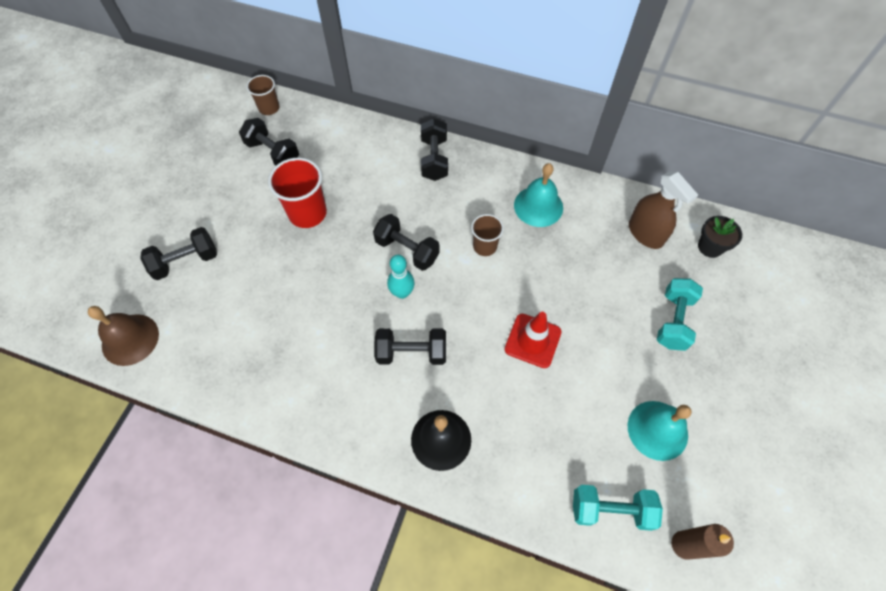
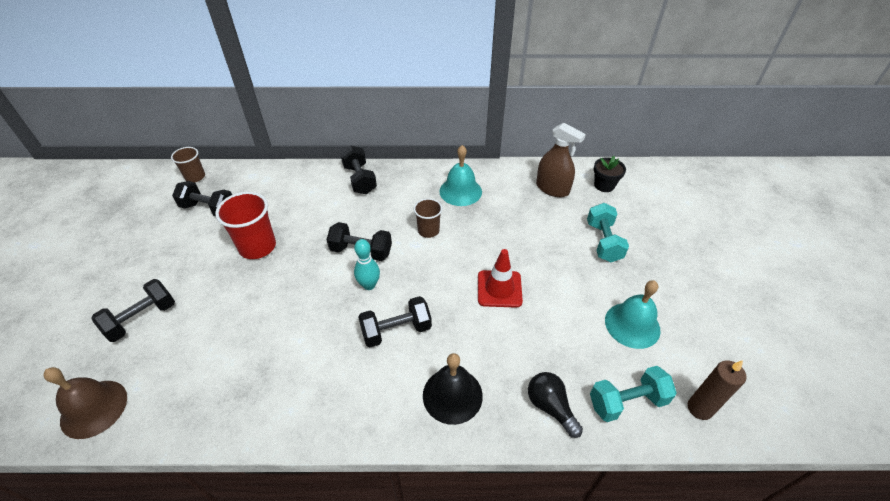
camera: 20 degrees left, 15 degrees down
(531, 486) = (550, 407): none -> black light bulb

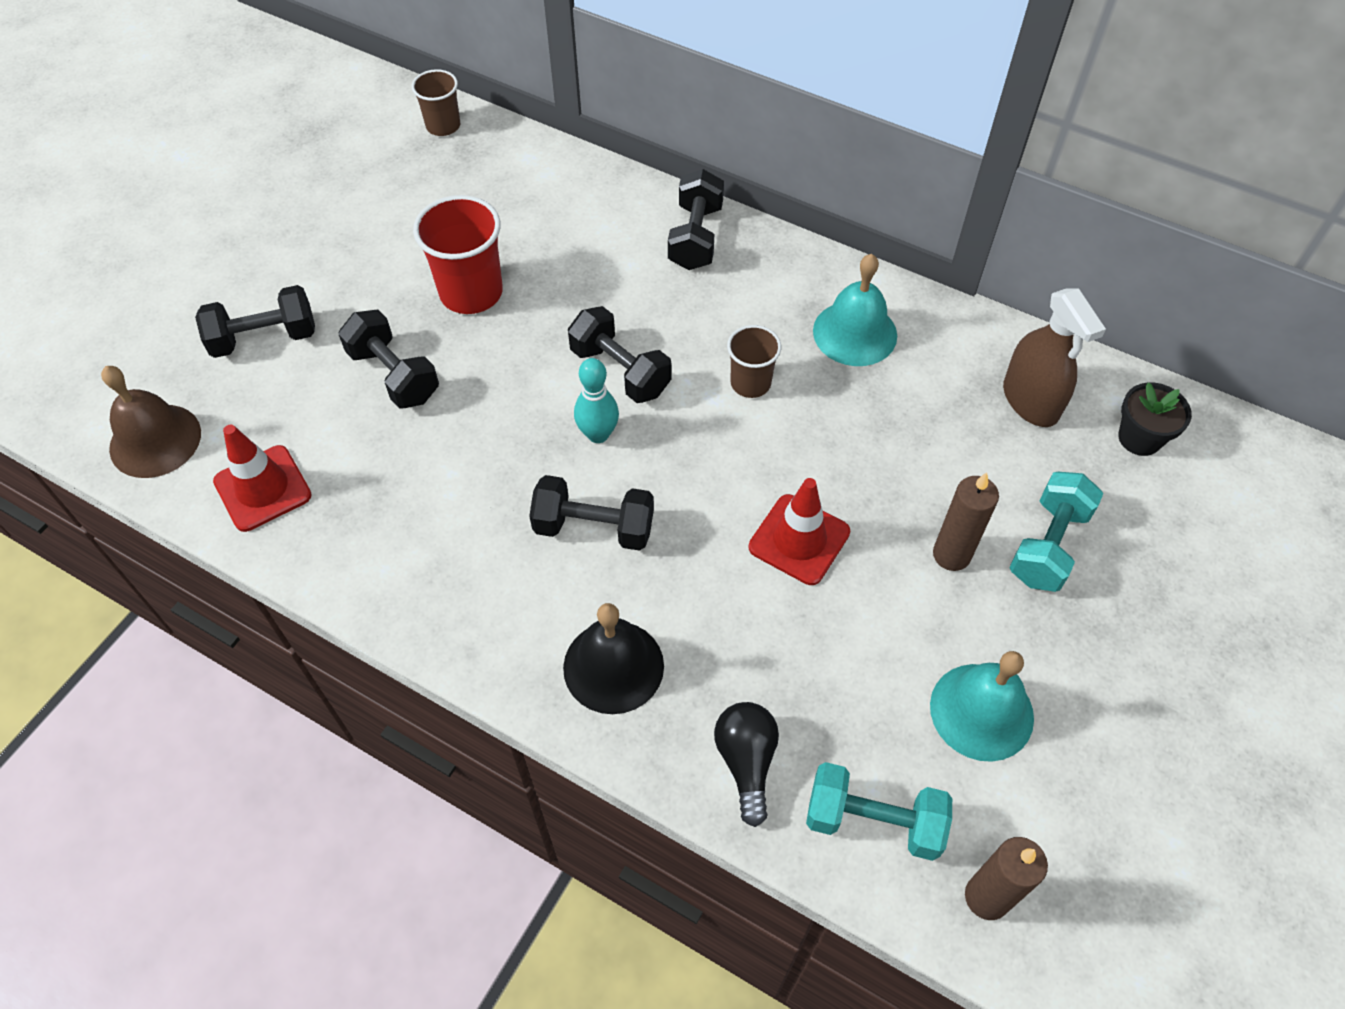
camera: 30 degrees right, 10 degrees up
(185, 402) = (262, 488): none -> red traffic cone
(209, 209) = (435, 194): black dumbbell -> black dumbbell (394, 375)
(569, 264) = (951, 555): none -> brown candle

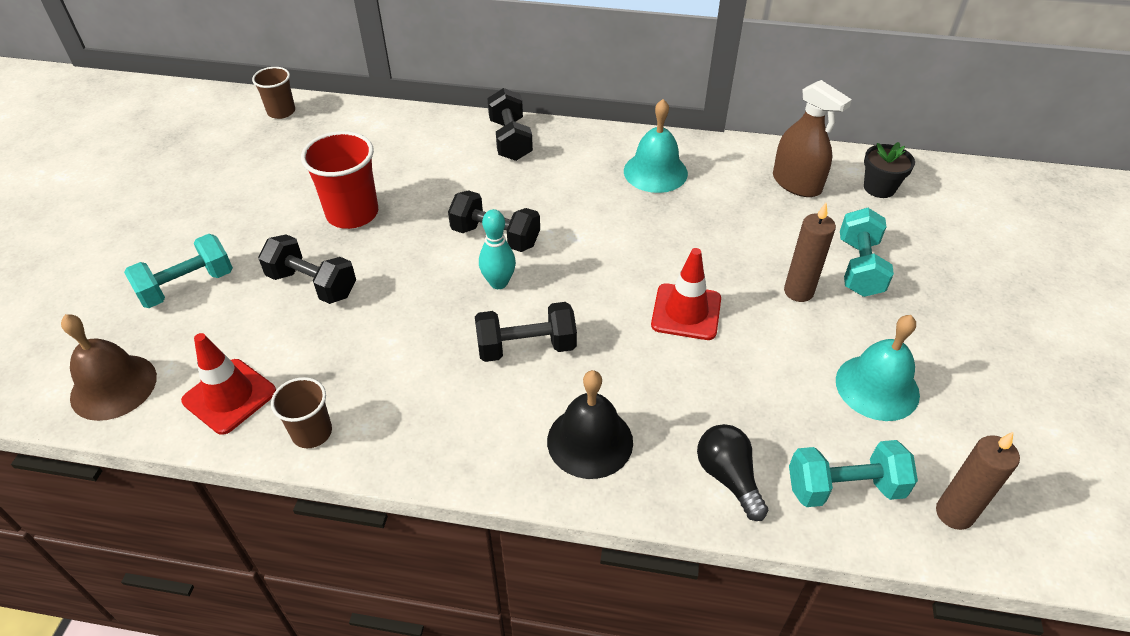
camera: 20 degrees left, 10 degrees down
(264, 338) = (187, 286): black dumbbell -> turquoise dumbbell
(750, 383) = (597, 220): brown cup -> brown cup (312, 432)

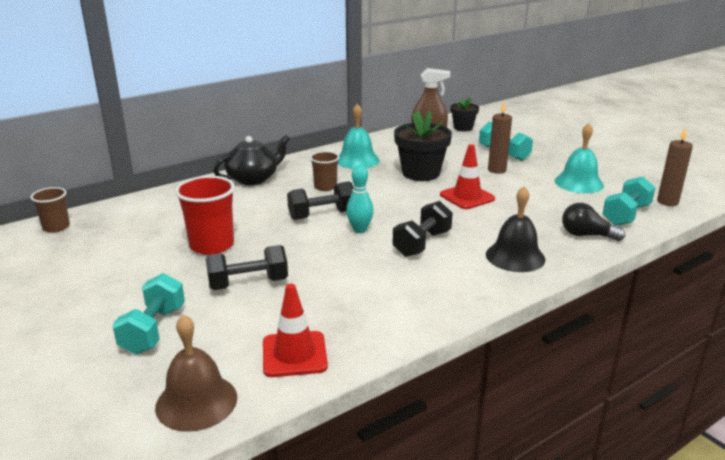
camera: 45 degrees left, 20 degrees down
(312, 432) = (378, 336): brown cup -> brown cup (325, 187)
(510, 140) = (253, 178): black dumbbell -> black teapot
(693, 238) = (421, 173): none -> black flower pot

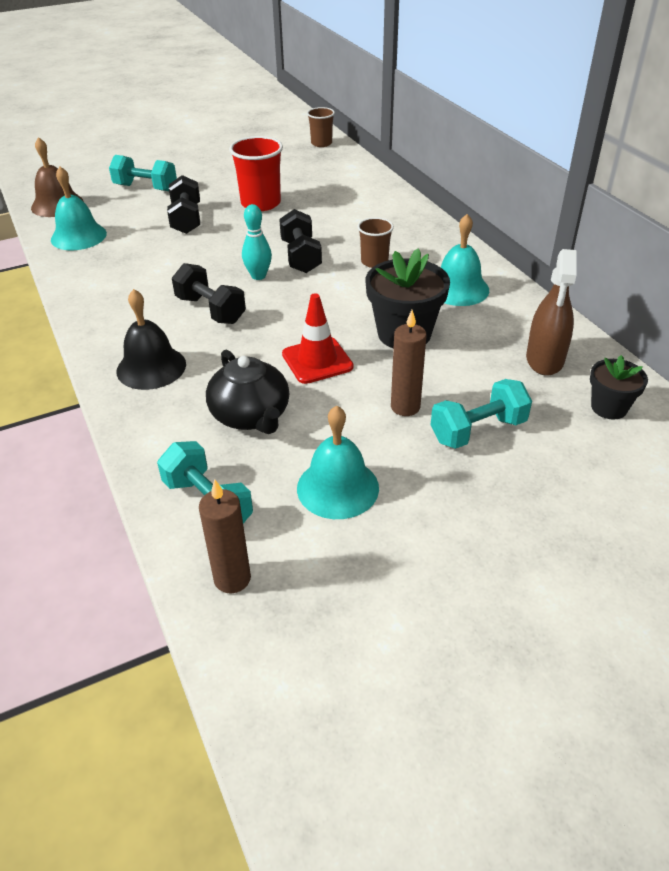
camera: 100 degrees right, 15 degrees up
(253, 178) = (407, 221): black teapot -> black teapot (251, 415)
(294, 354) = (78, 236): red traffic cone -> turquoise bell
(586, 235) = (169, 440): black light bulb -> none

